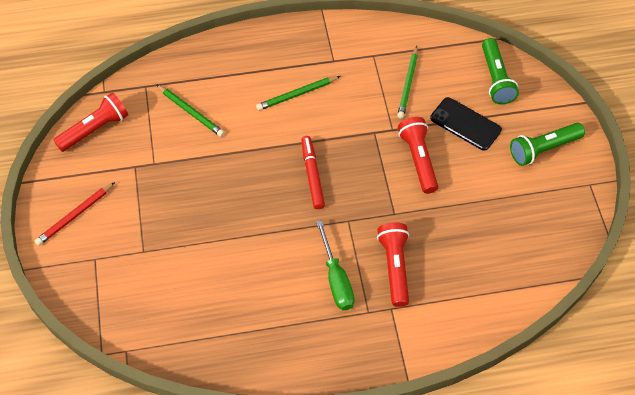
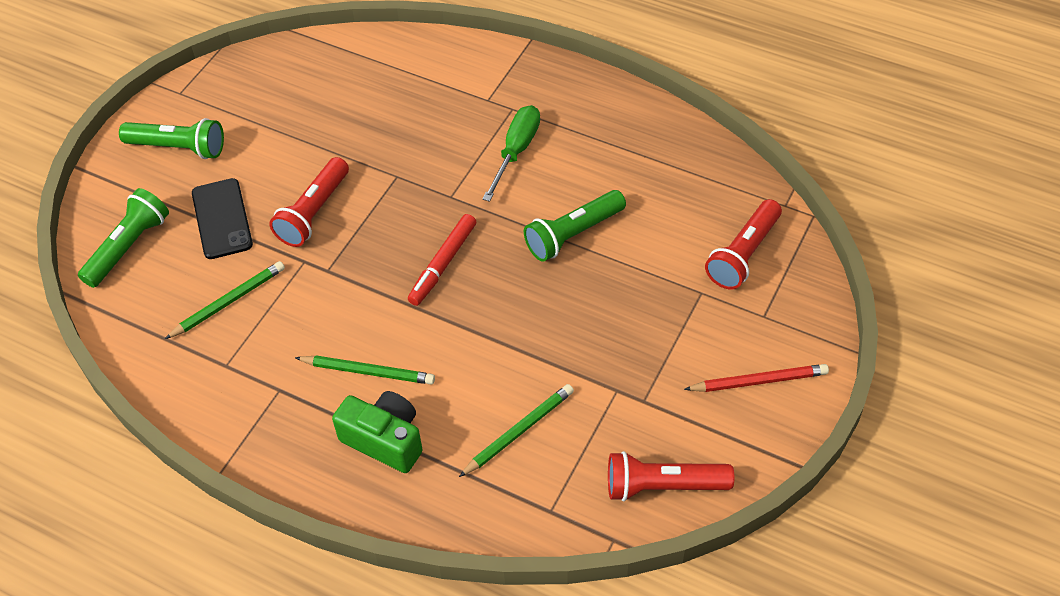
camera: 140 degrees left, 5 degrees down
(191, 112) = (519, 431): green pencil -> green pencil turned 60 degrees clockwise
(250, 242) = (573, 234): none -> green flashlight
(256, 69) = (385, 440): none -> green camera
(394, 267) = (448, 130): red flashlight -> red flashlight (743, 254)

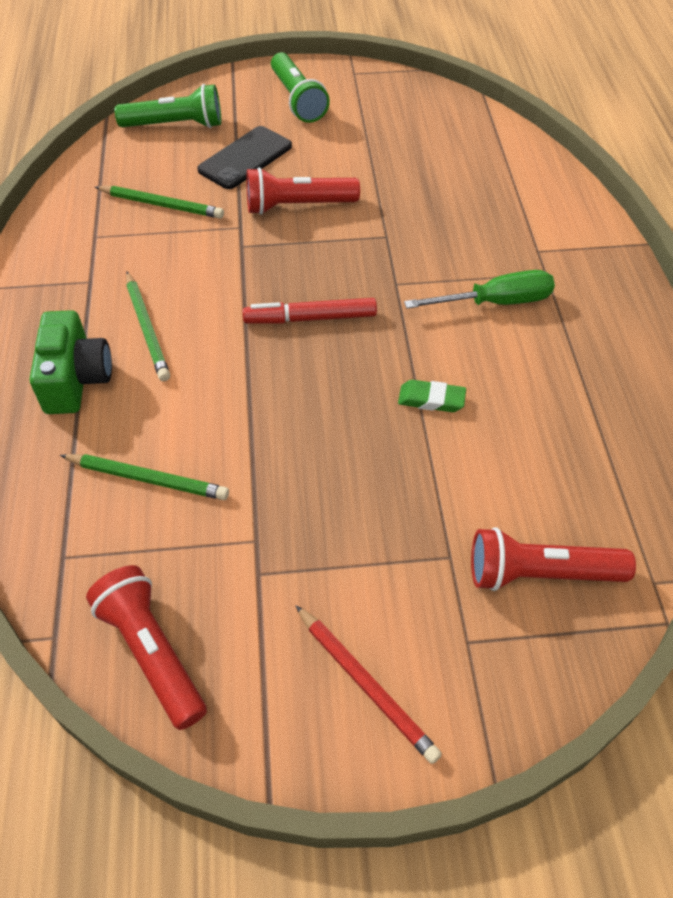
camera: 55 degrees right, 0 degrees up
(573, 234) = (431, 399): green flashlight -> green eraser

